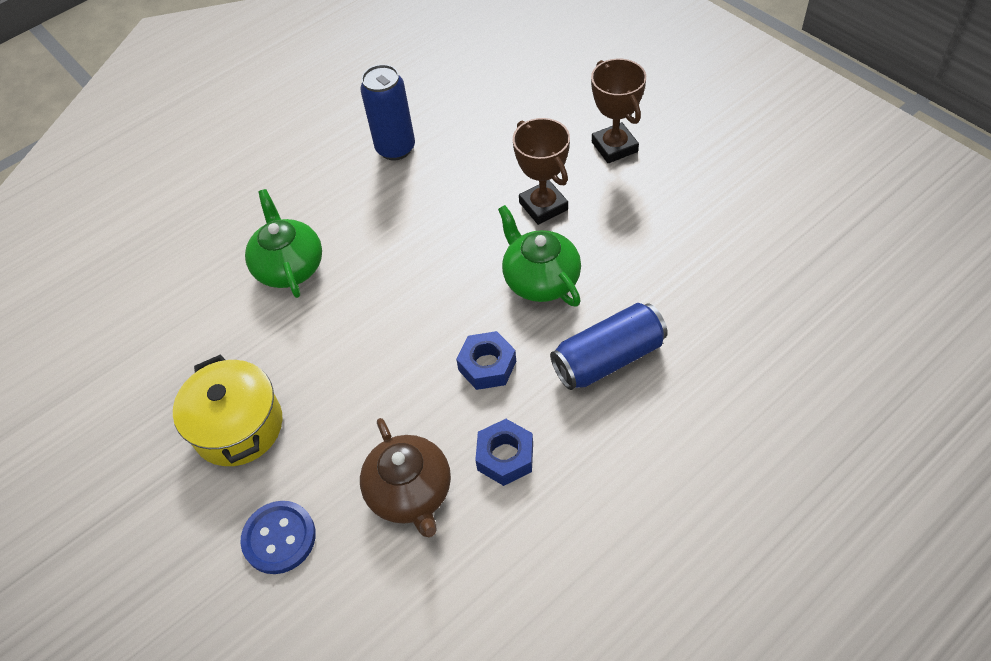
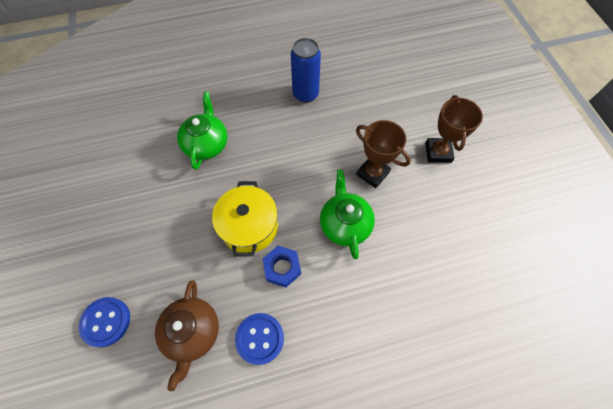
camera: 20 degrees right, 10 degrees up
(238, 426) = (124, 235): yellow pot -> yellow pot (249, 226)
(505, 456) = (260, 338): blue nut -> blue button
(543, 206) = (372, 173): brown trophy -> brown trophy turned 45 degrees counterclockwise
(608, 358) = (358, 302): blue can -> none

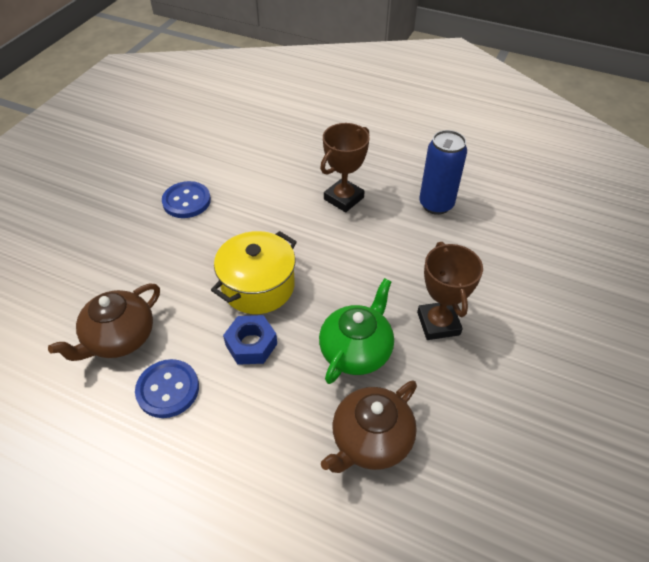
camera: 40 degrees right, 15 degrees down
(106, 322) = (67, 277): blue button -> blue button (186, 201)
(206, 144) = (290, 192): green teapot -> none
(398, 271) = (370, 440): none -> brown teapot
(438, 152) = (545, 355): brown trophy -> brown trophy (343, 198)

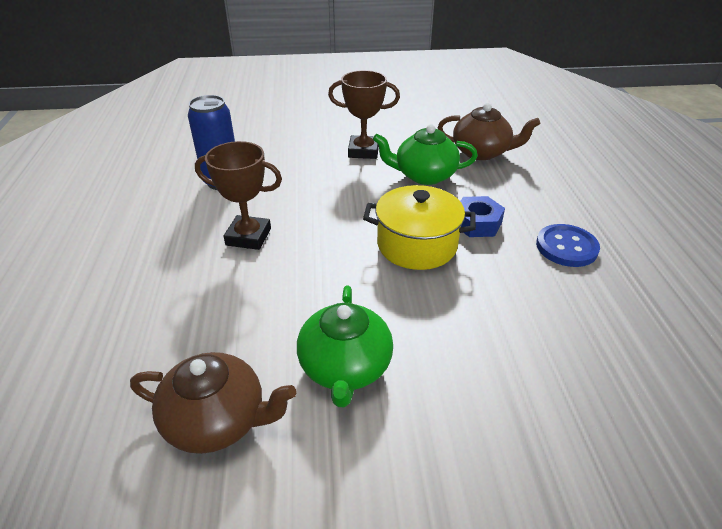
camera: 120 degrees left, 10 degrees down
(119, 338) = (569, 305): brown teapot -> brown teapot (217, 420)
(186, 201) = (345, 367): blue button -> green teapot
(438, 323) = (363, 151): brown trophy -> brown trophy turned 45 degrees clockwise

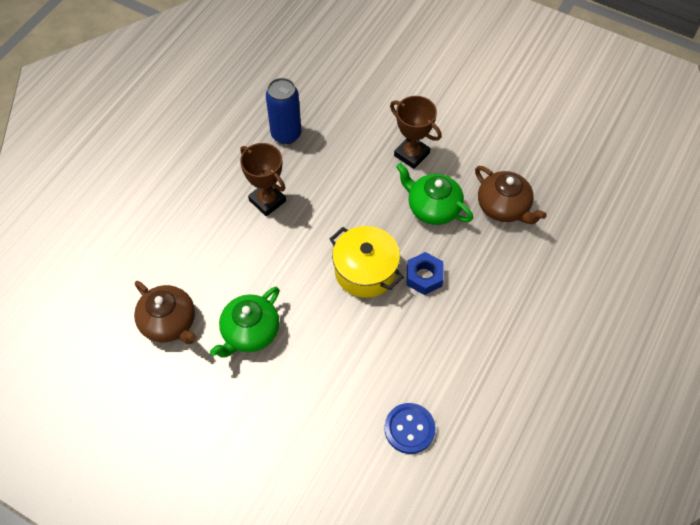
camera: 35 degrees right, 20 degrees up
(566, 247) = (463, 333): blue button -> blue button (409, 429)

